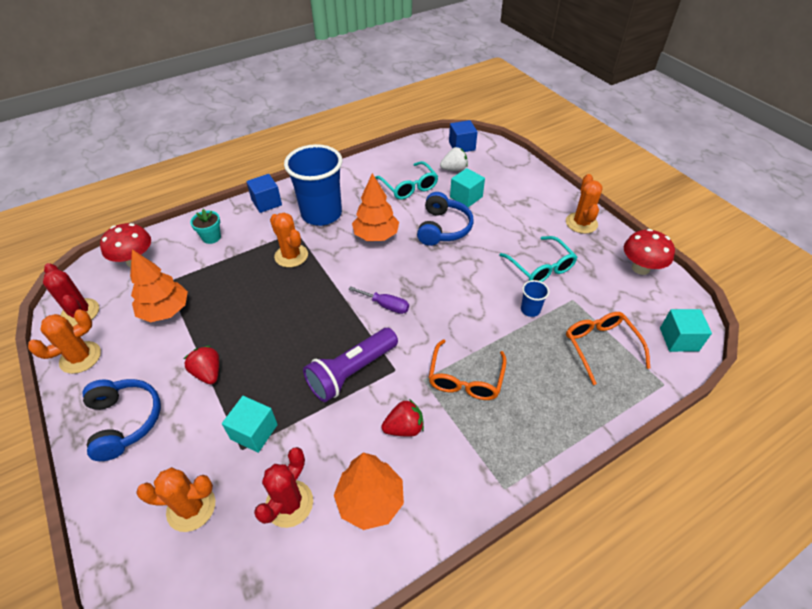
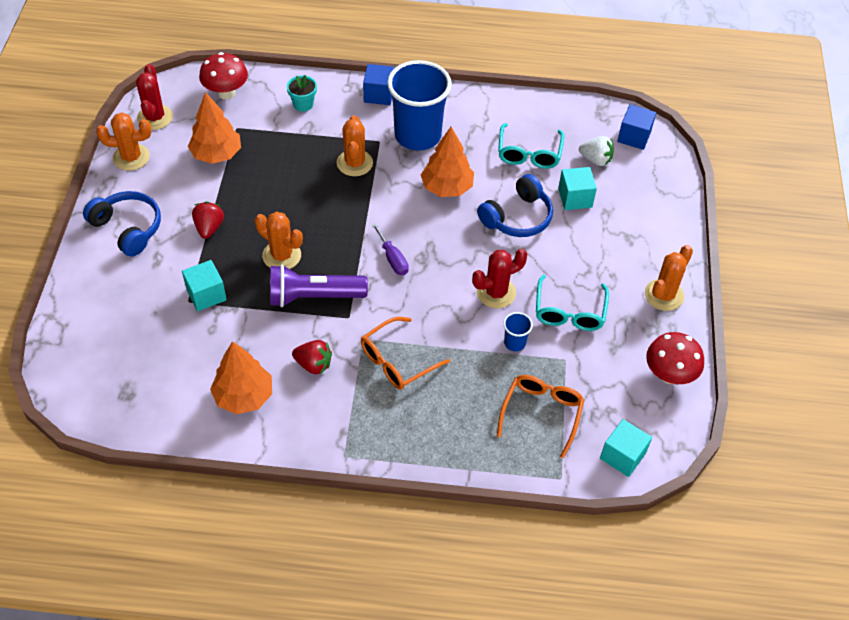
camera: 35 degrees right, 5 degrees up
(125, 421) = (128, 228): blue headphones -> blue headphones turned 60 degrees counterclockwise
(191, 507) = (127, 318): orange cactus -> orange cactus (282, 255)
(289, 503) = (190, 360): red cactus -> red cactus (496, 292)

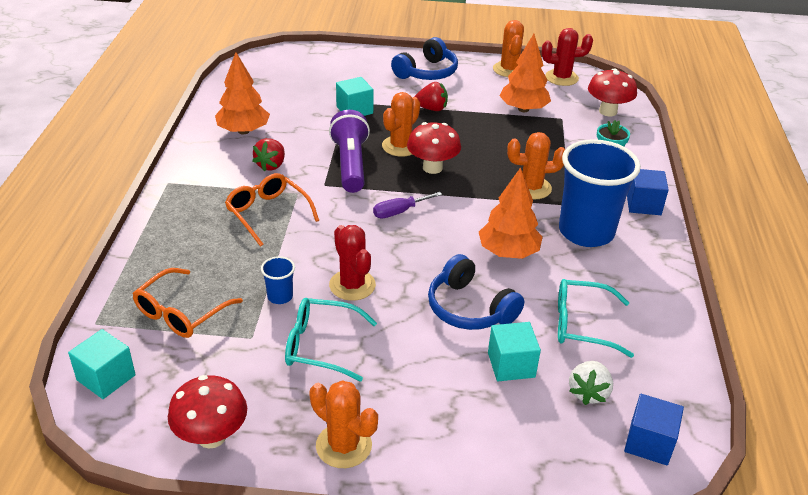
camera: 90 degrees right, 15 degrees down
(321, 232) = (432, 168): none -> red mushroom
(541, 413) = (181, 313): orange glasses -> orange glasses turned 105 degrees clockwise

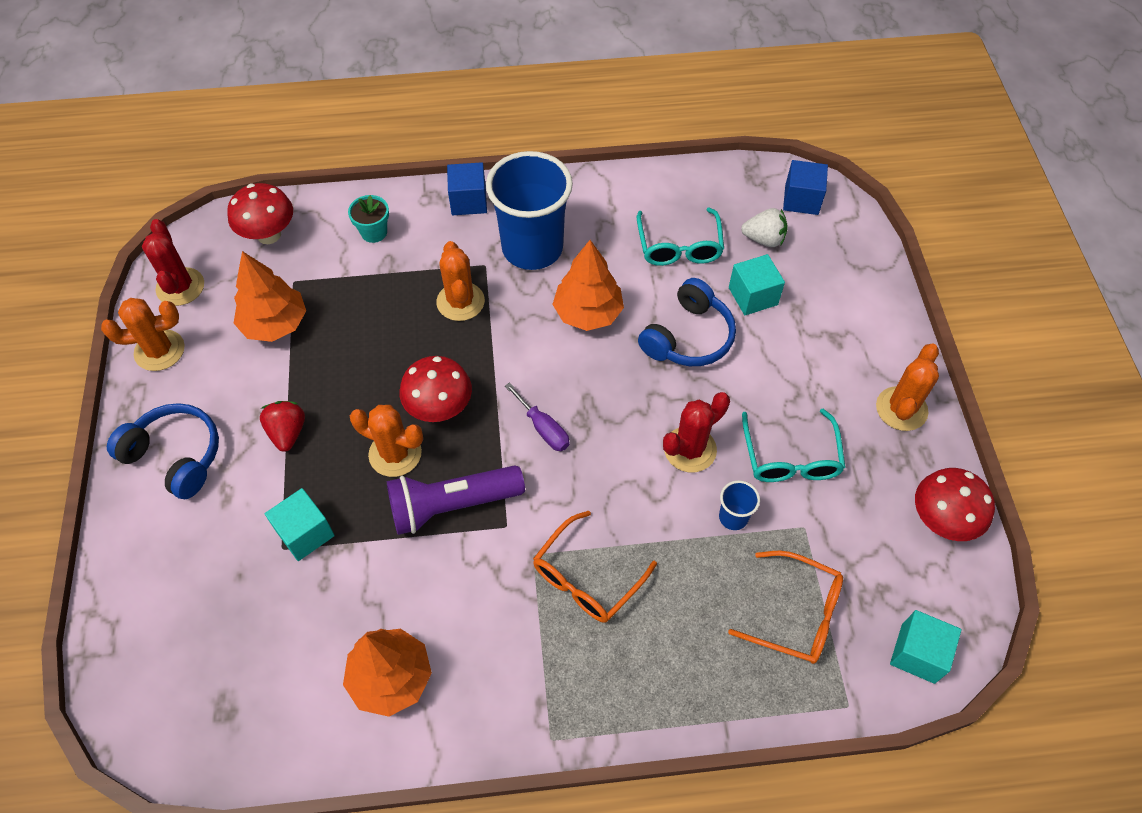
camera: 100 degrees left, 20 degrees up
(271, 165) = (476, 608): red strawberry -> none

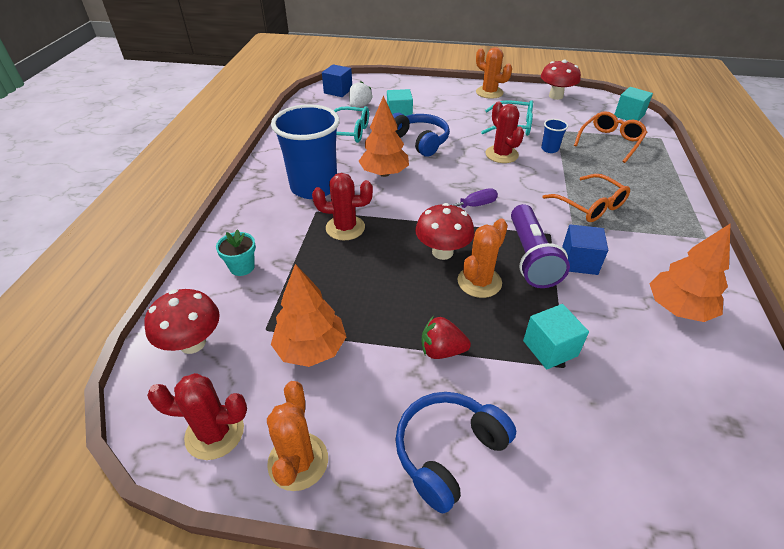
camera: 75 degrees left, 15 degrees down
(460, 302) = (345, 228): orange cactus -> red cactus
(468, 201) = (246, 210): blue cube -> blue cube (579, 262)

